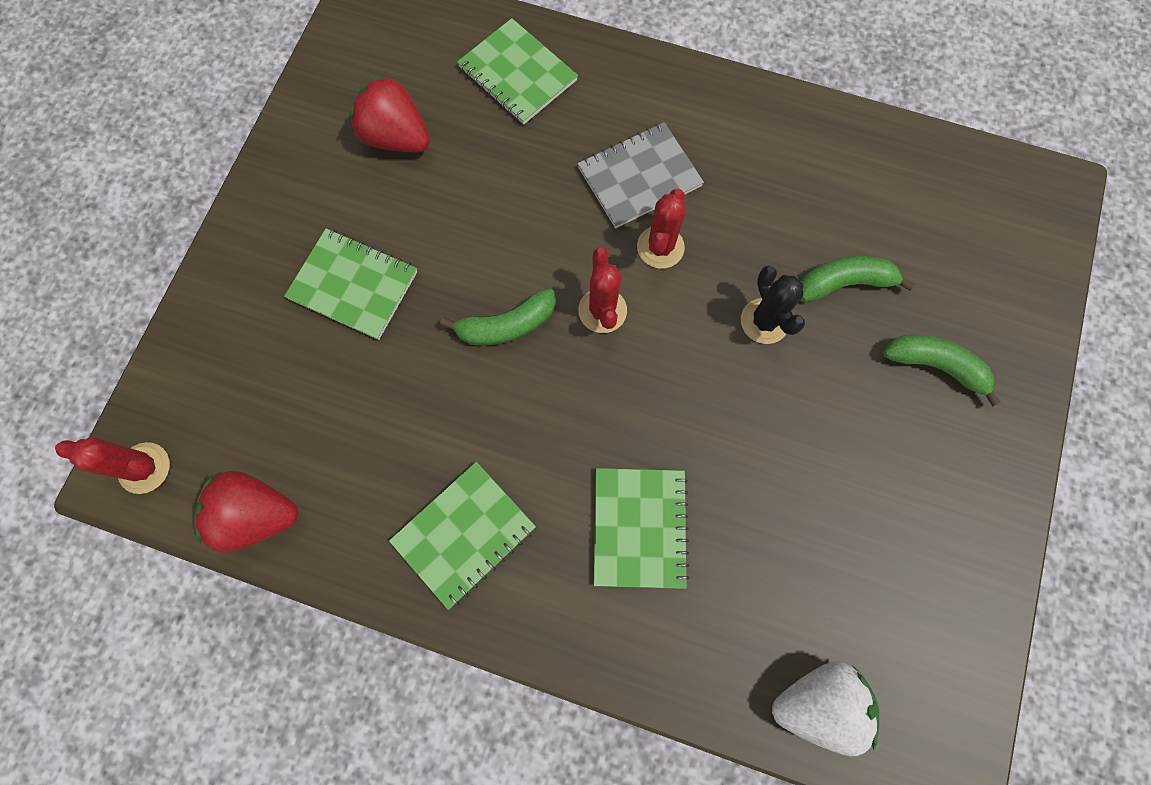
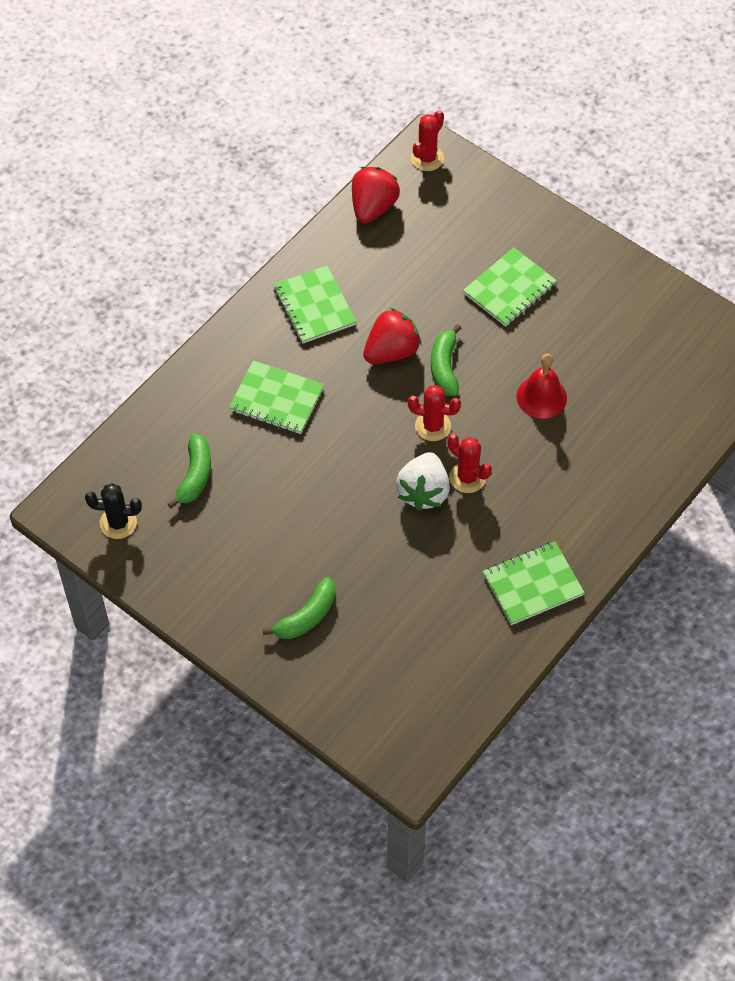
camera: 110 degrees right, 15 degrees down
(396, 138) = (620, 341): red strawberry -> red strawberry (391, 351)
(510, 200) = (541, 397): none -> red bell
(517, 74) = (650, 432): green notebook -> green notebook (532, 584)
(639, 177) = (530, 483): grey notebook -> none
(764, 321) = (384, 522): black cactus -> black cactus (118, 523)
(817, 701) = (132, 456): white strawberry -> white strawberry (423, 492)
(844, 283) = (392, 585): green banana -> green banana (195, 476)

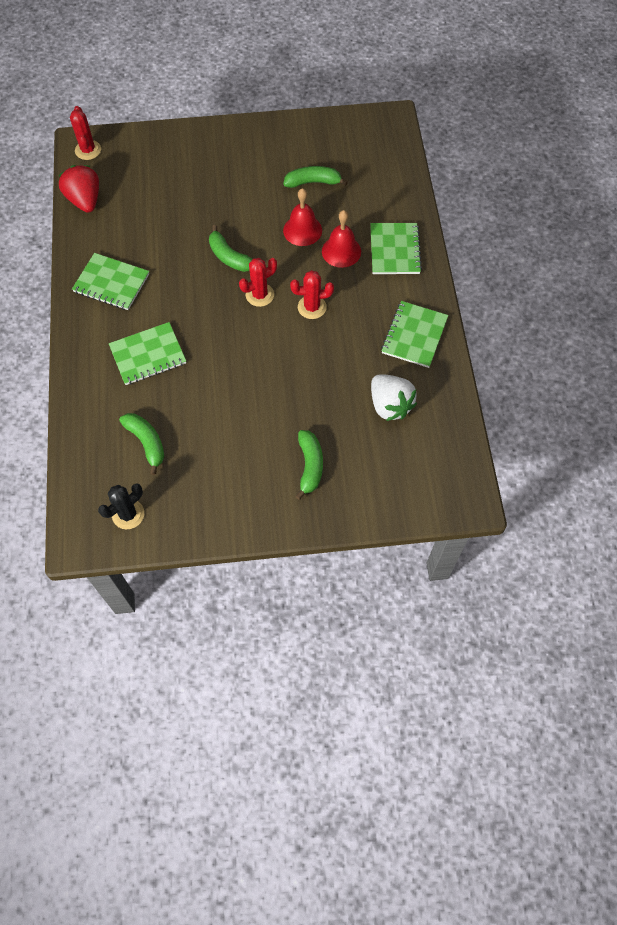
camera: 45 degrees left, 5 degrees up
(391, 351) = (188, 272): red strawberry -> none
(423, 492) = (296, 336): white strawberry -> white strawberry (390, 405)
(509, 289) = (218, 186): green notebook -> green notebook (394, 250)
(555, 447) = (341, 251): none -> red bell
(606, 357) = (313, 182): none -> green banana

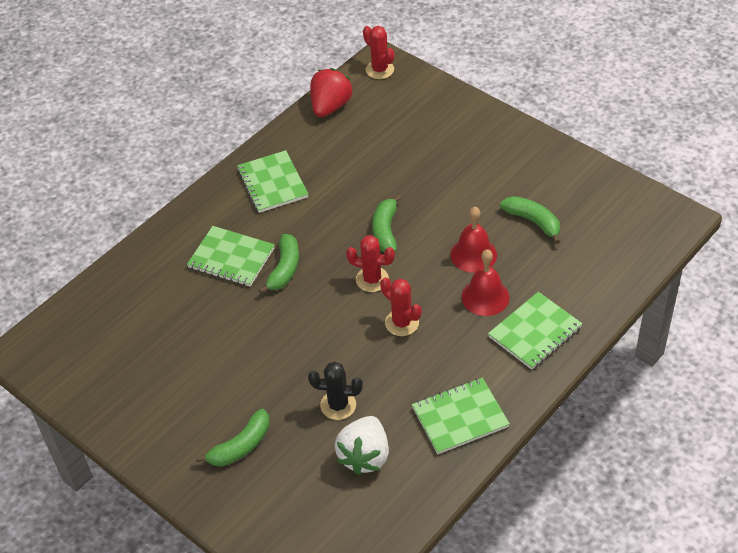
camera: 50 degrees right, 15 degrees down
(88, 150) = (380, 70): red cactus -> red cactus turned 75 degrees counterclockwise
(128, 514) = (74, 363): black cactus -> black cactus (338, 405)
(147, 443) = (150, 322): green banana -> green banana (284, 269)

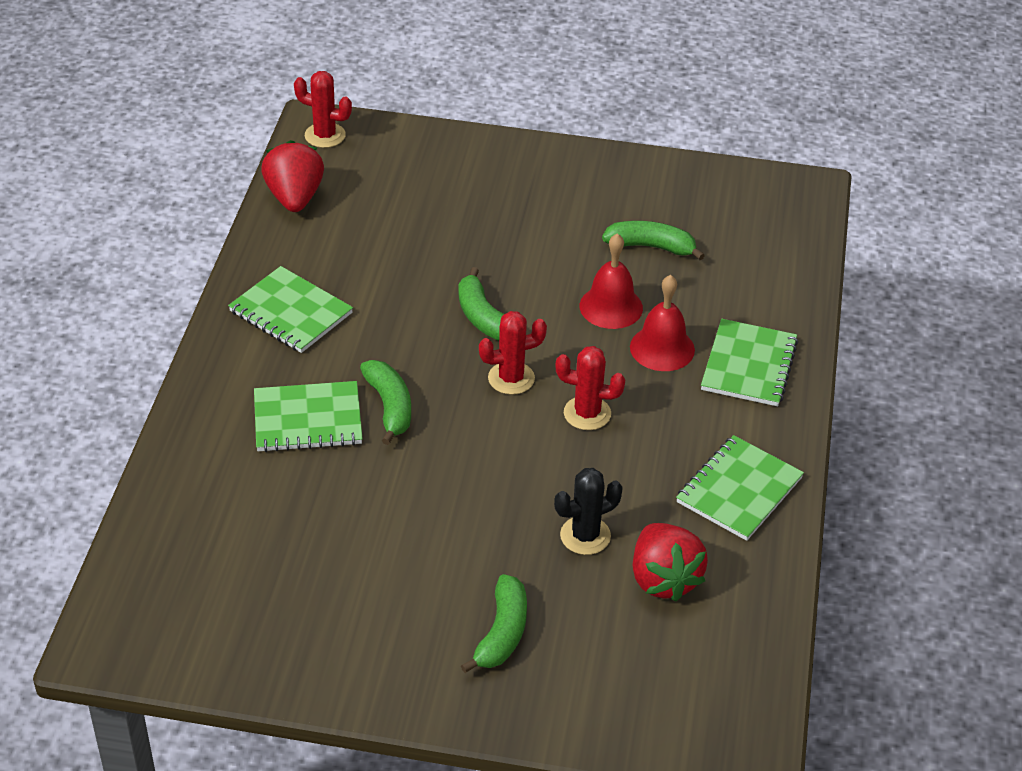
camera: 35 degrees left, 5 degrees down
(364, 456) = (663, 579): white strawberry -> red strawberry

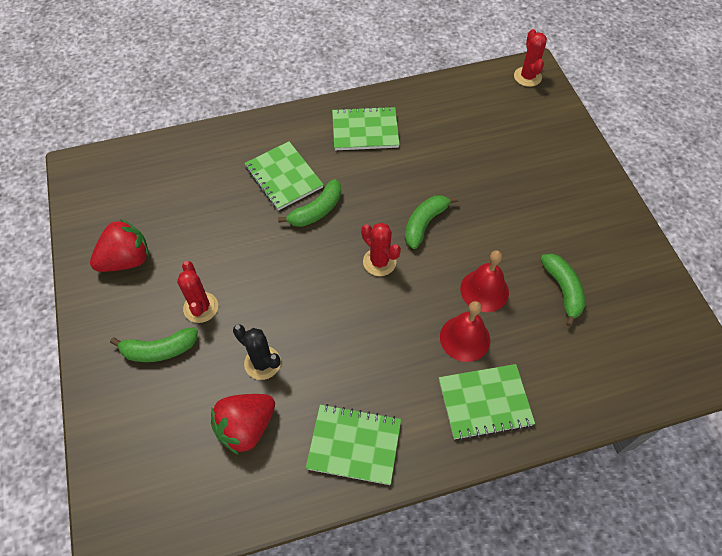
camera: 65 degrees right, 15 degrees up
(290, 312) = (365, 130): green notebook -> green notebook turned 75 degrees clockwise
(295, 198) = (462, 88): red strawberry -> red strawberry (126, 260)
(587, 413) = (373, 318): red cactus -> red cactus (201, 307)

